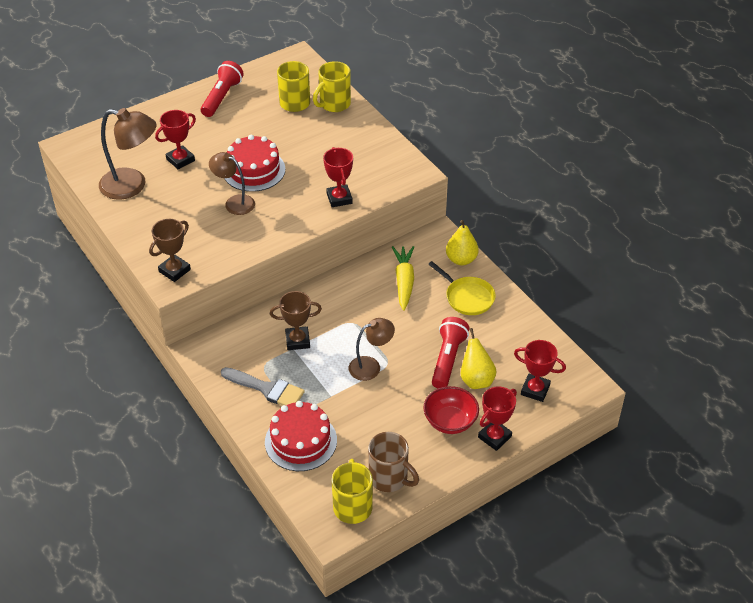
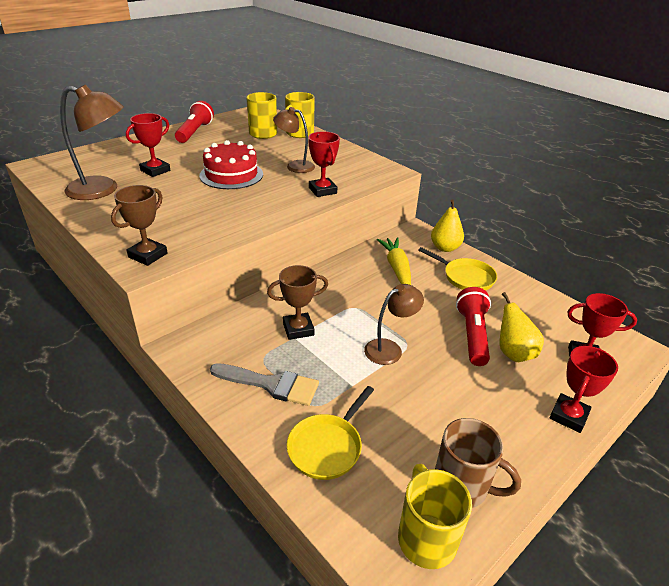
camera: 10 degrees left, 10 degrees down
(234, 202) = (214, 197): brown lamp -> brown lamp (295, 166)
(301, 441) = (327, 446): red cake -> yellow pan
(450, 421) = (507, 402): red bowl -> none

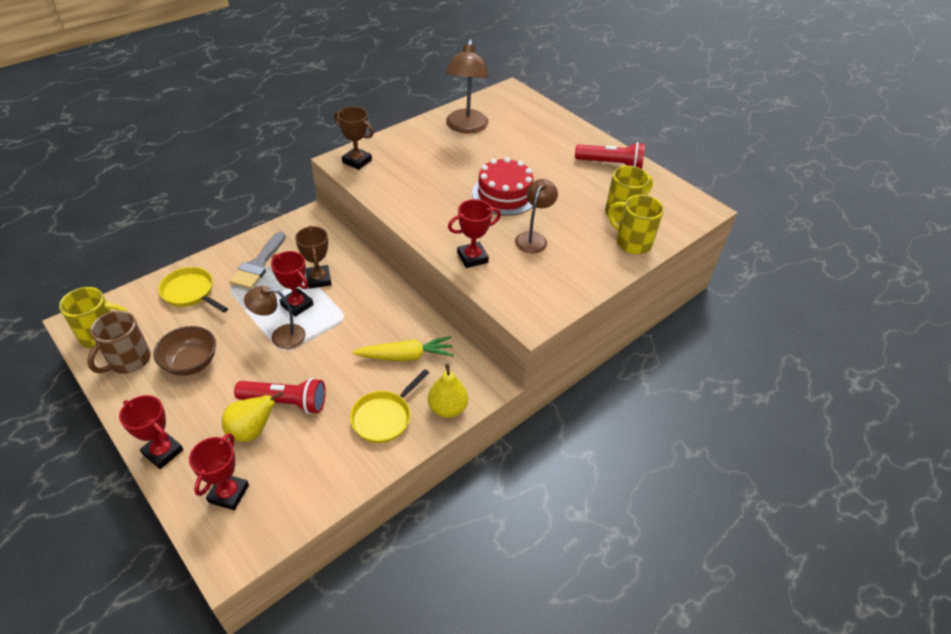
camera: 90 degrees right, 10 degrees up
(155, 170) = (508, 149): red trophy -> red trophy (297, 305)
(389, 349) = (280, 336): brown lamp -> brown lamp turned 120 degrees clockwise
(447, 418) = (191, 363): none -> brown bowl

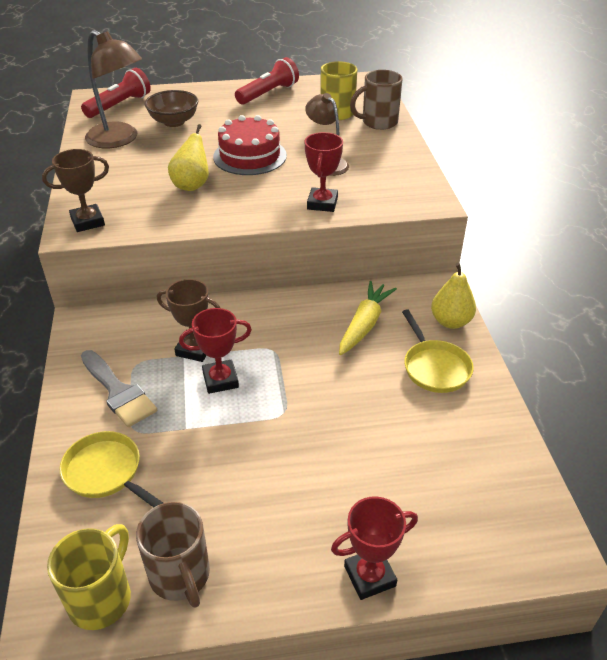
camera: 55 degrees left, 5 degrees down
(190, 292) = (106, 472): yellow pan -> yellow pan turned 60 degrees clockwise
(191, 363) = (238, 507): brown bowl -> brown bowl (174, 122)
(228, 493) = (468, 526): red trophy -> none
(252, 431) = (388, 478): yellow pear -> yellow pear (192, 185)
(280, 336) = (260, 409): brown lamp -> none
(285, 402) = (364, 436): red flashlight -> red flashlight (119, 105)
(632, 242) = (378, 122): yellow mug -> brown mug

